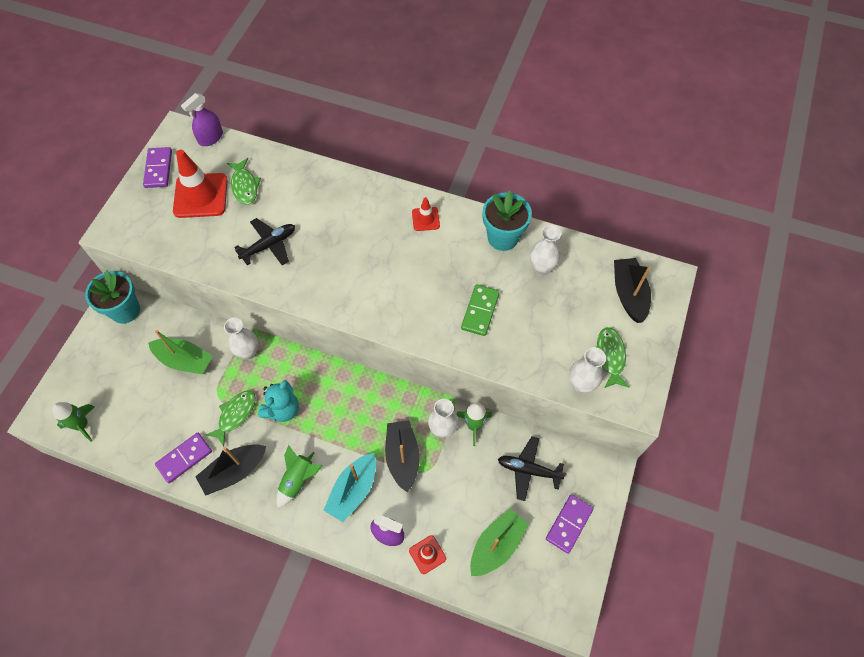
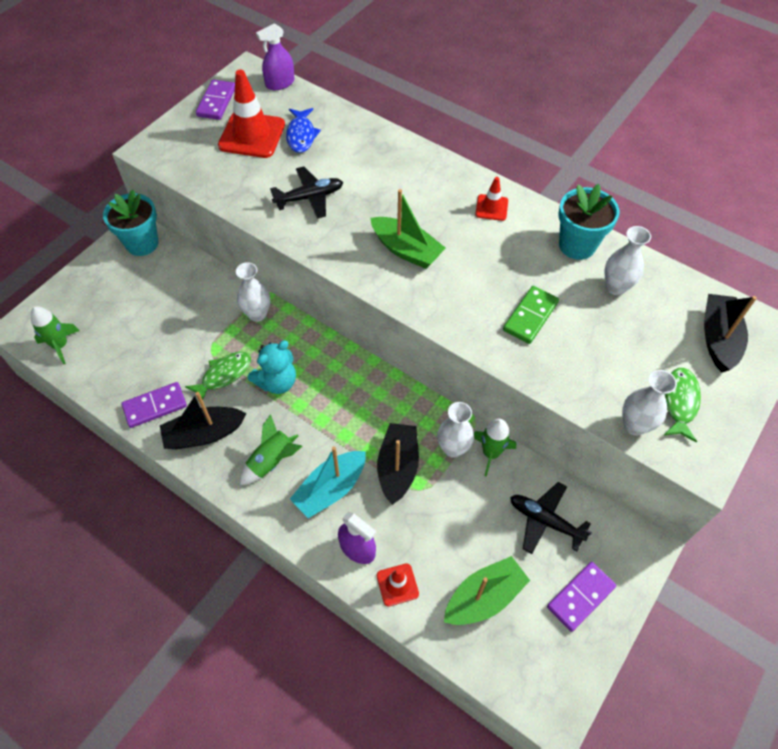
camera: 15 degrees right, 5 degrees down
(185, 360) = (187, 306): green boat -> green boat (406, 250)
(244, 186) = (301, 135): green fish -> blue fish

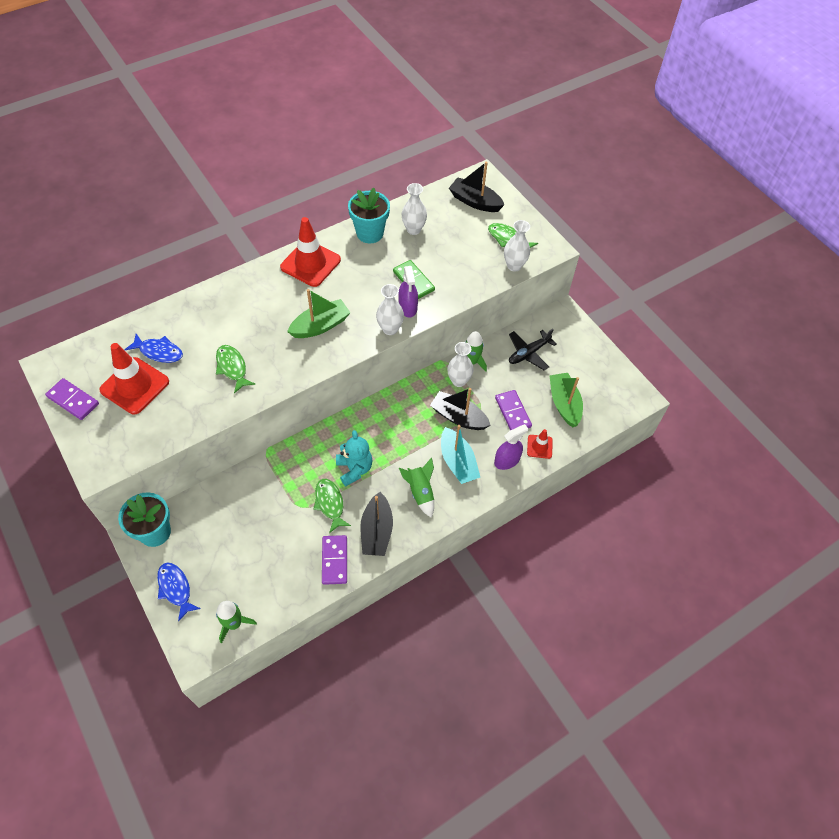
camera: 70 degrees left, 0 degrees up
(87, 284) = (175, 588): none -> blue fish
(257, 314) = (284, 464): white vase -> white vase (390, 329)
(280, 83) = (83, 347): purple spray bottle -> purple spray bottle (408, 307)
(309, 197) = (232, 367): black plane -> green fish
(491, 208) = (310, 263): red traffic cone -> red traffic cone, size x1.96
(580, 597) = (581, 356): purple domino -> purple domino (512, 412)

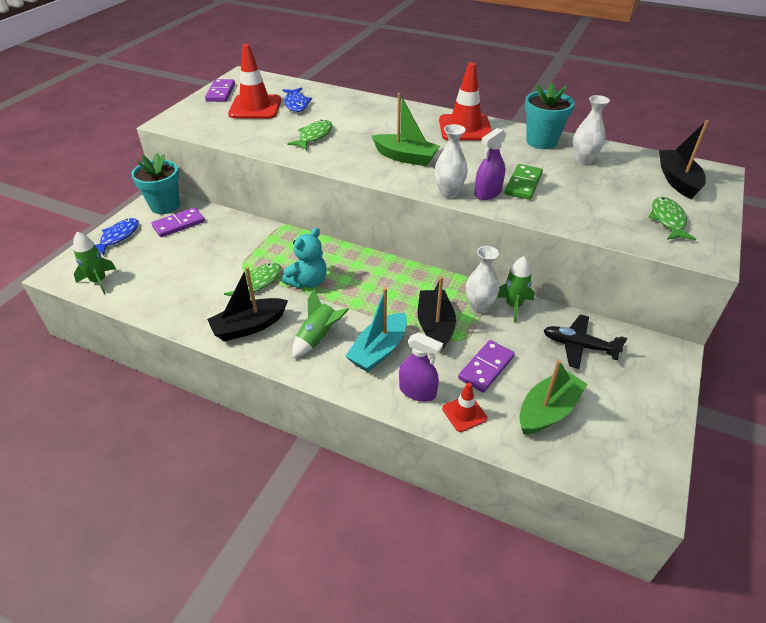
camera: 60 degrees right, 15 degrees down
(335, 560) = (198, 313): purple domino -> purple domino (179, 224)
(514, 266) = (639, 238): white vase -> none

